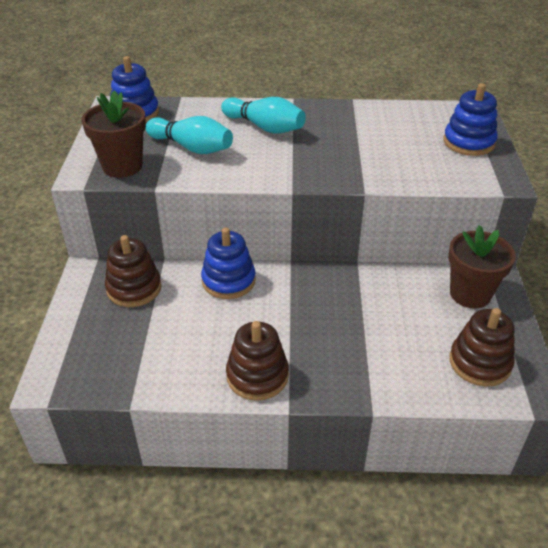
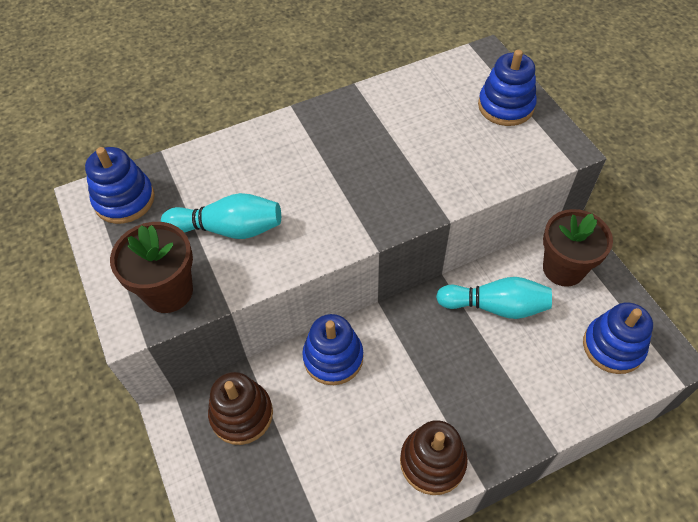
camera: 25 degrees left, 15 degrees up
(264, 127) = (289, 164): turquoise bowling pin -> turquoise bowling pin (495, 306)
(480, 363) = (613, 346): brown stacking toy -> blue stacking toy

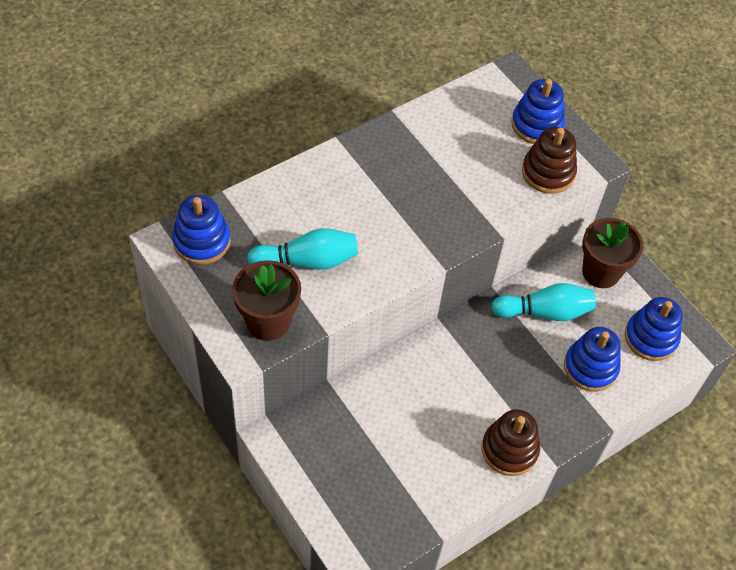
camera: 15 degrees left, 0 degrees up
(241, 414) = (334, 428): brown stacking toy -> brown stacking toy (548, 172)
(333, 357) = (406, 371): blue stacking toy -> blue stacking toy (590, 367)

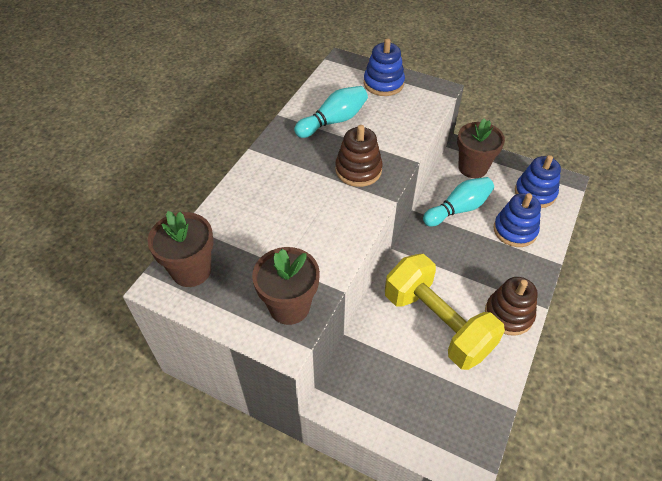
camera: 25 degrees left, 5 degrees down
(202, 241) = (191, 270): blue stacking toy -> brown flower pot
(307, 261) = (288, 244): turquoise bowling pin -> turquoise bowling pin (333, 121)
(427, 419) = (437, 324): none -> yellow dumbbell
(548, 172) = (414, 108): brown stacking toy -> brown stacking toy (358, 170)

